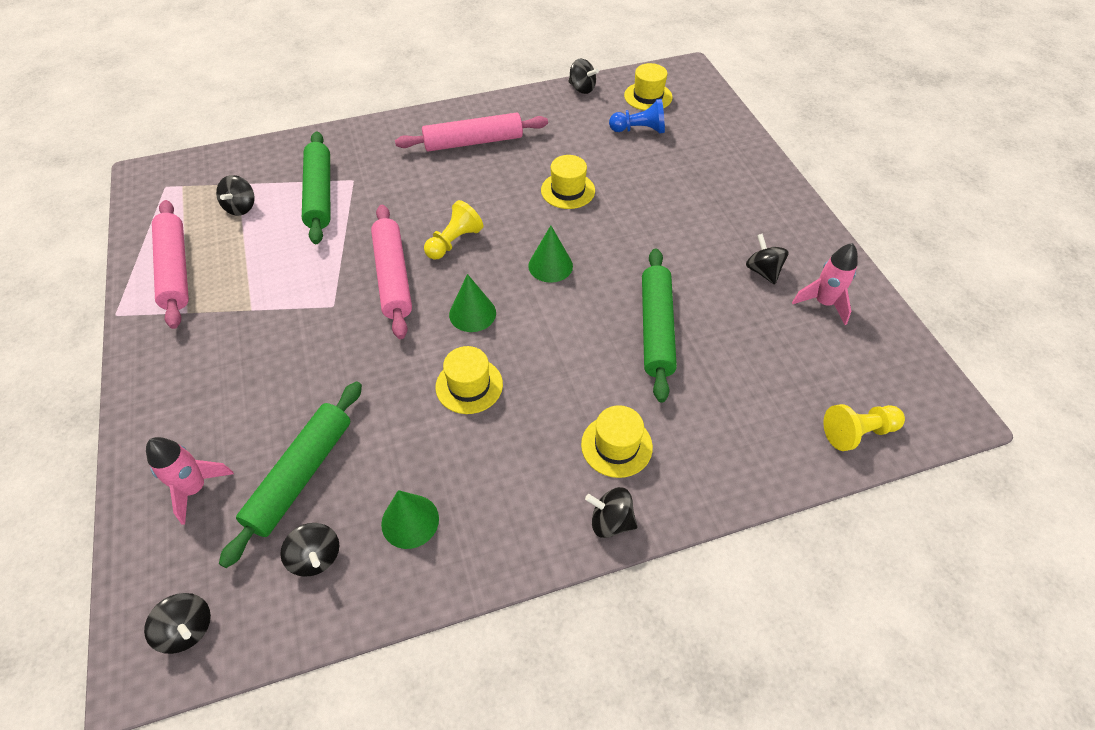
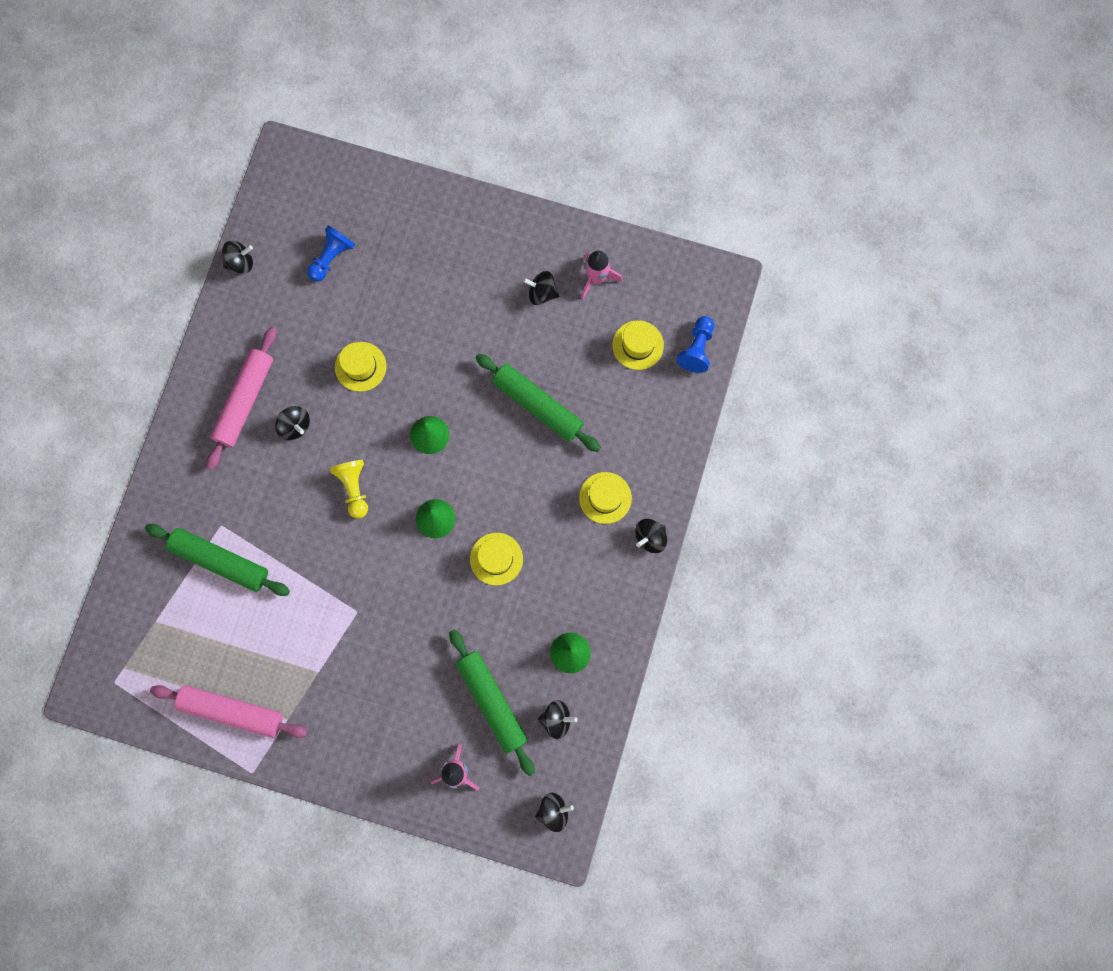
camera: 55 degrees left, 25 degrees up
(241, 207) = (190, 631): black spinning top -> black spinning top (295, 426)
(393, 277) = (358, 553): pink rolling pin -> none
(648, 96) = (294, 216): yellow hat -> yellow hat (638, 345)
(857, 432) = (696, 349): yellow pawn -> blue pawn

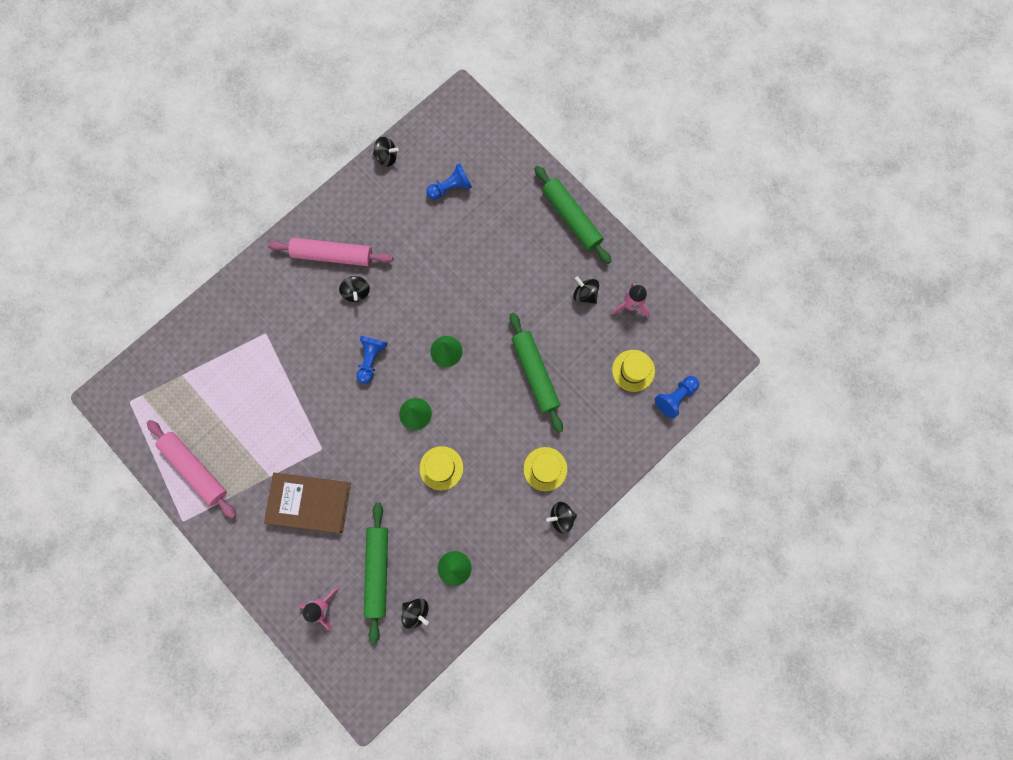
camera: 30 degrees right, 0 degrees up
(220, 561) = (250, 358): green rolling pin -> green rolling pin (571, 218)
(244, 401) = (332, 255): pink rolling pin -> pink rolling pin turned 45 degrees clockwise
(354, 488) = (371, 359): yellow pawn -> blue pawn
(360, 366) = (426, 275): yellow hat -> none
(378, 674) = (309, 503): none -> brown book
(553, 811) = (375, 678): black spinning top -> none

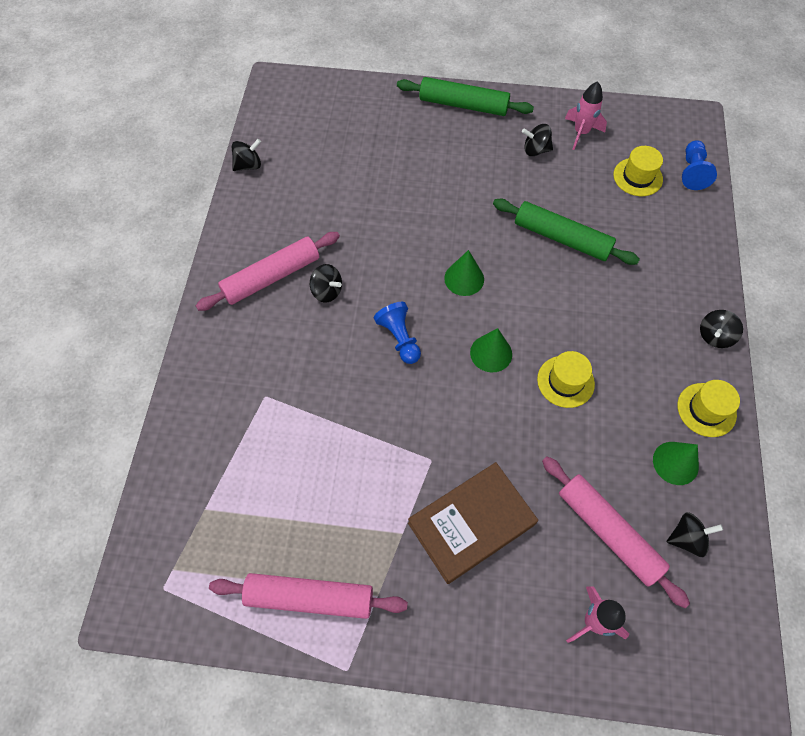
camera: 40 degrees left, 15 degrees down
(377, 571) = (608, 532): green rolling pin -> pink rolling pin
(451, 188) = (334, 150): blue pawn -> none
(545, 469) = (656, 307): yellow hat -> yellow hat (706, 410)

